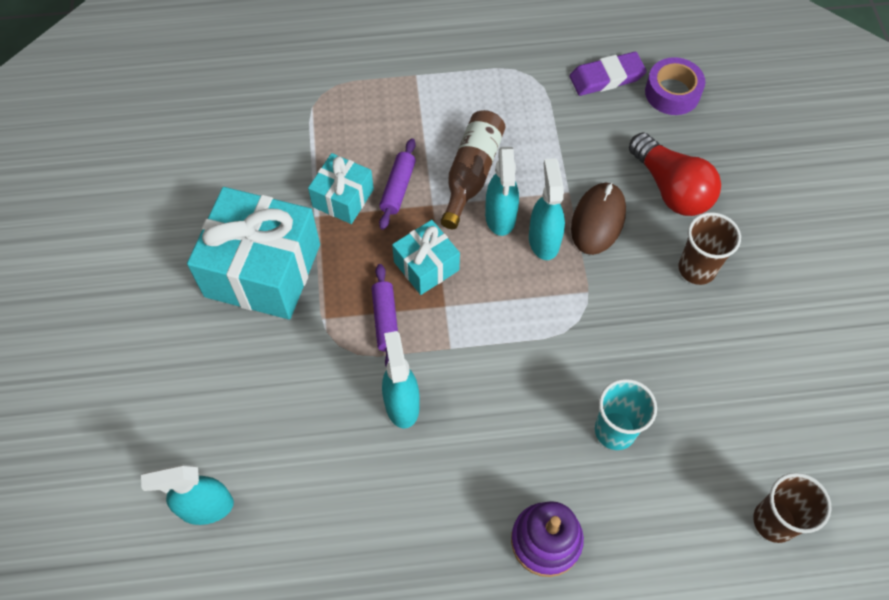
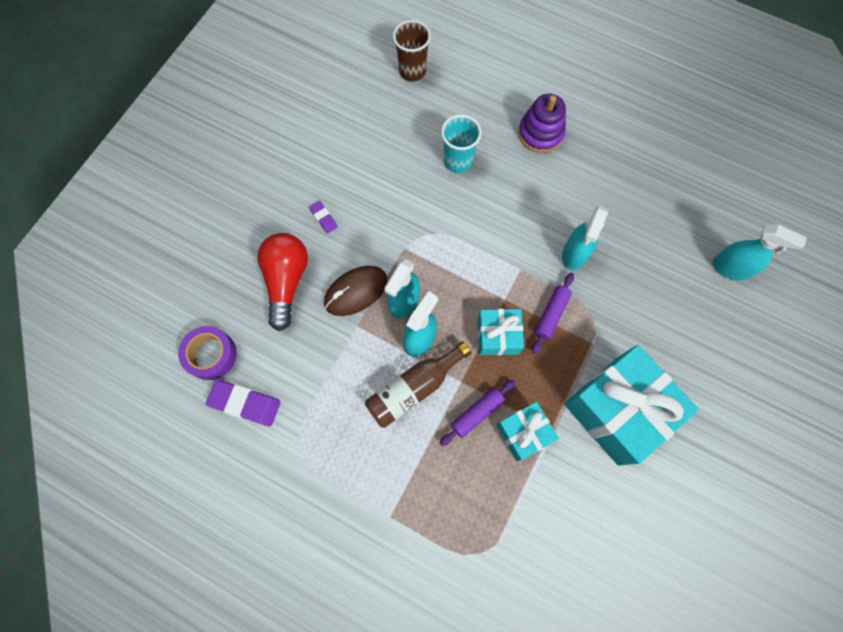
camera: 145 degrees left, 10 degrees up
(697, 269) = (323, 218): brown cup -> purple eraser

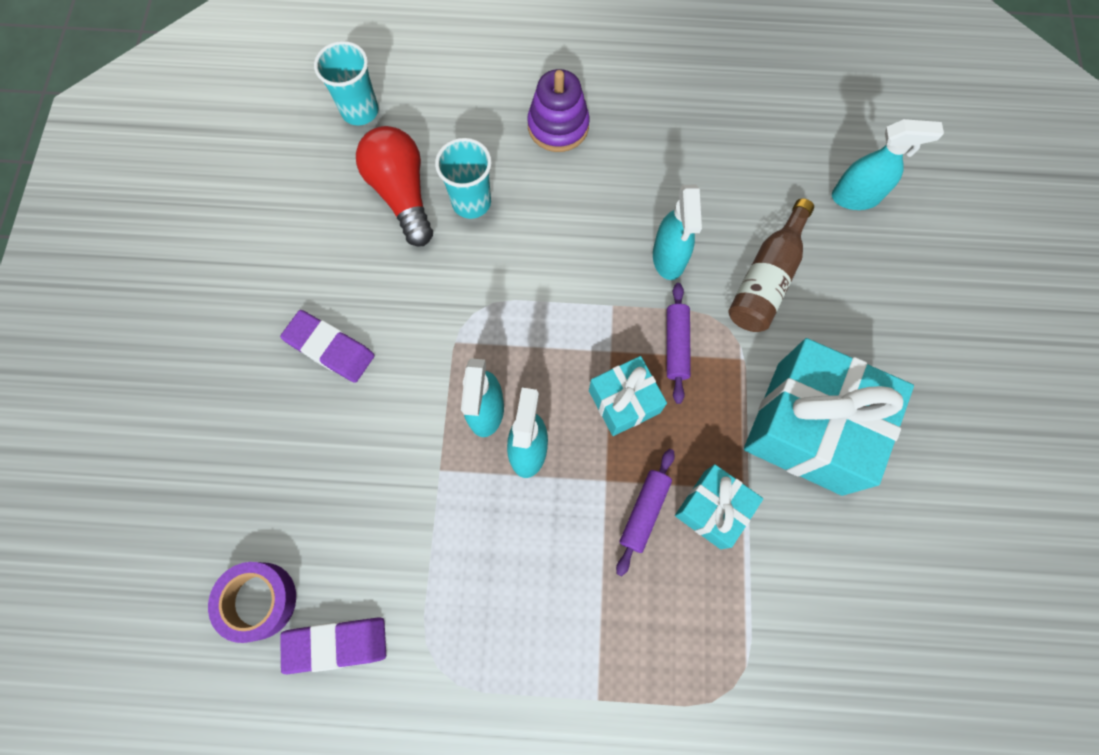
camera: 25 degrees left, 0 degrees up
(286, 281) = (318, 453): red light bulb -> red light bulb (402, 194)
(323, 218) = (330, 348): purple eraser -> purple eraser, size x1.88
(356, 291) = (417, 426): brown mouse -> none
(412, 71) = (360, 111): brown cup -> turquoise cup
(414, 388) = (550, 517): brown bottle -> brown bottle (766, 278)

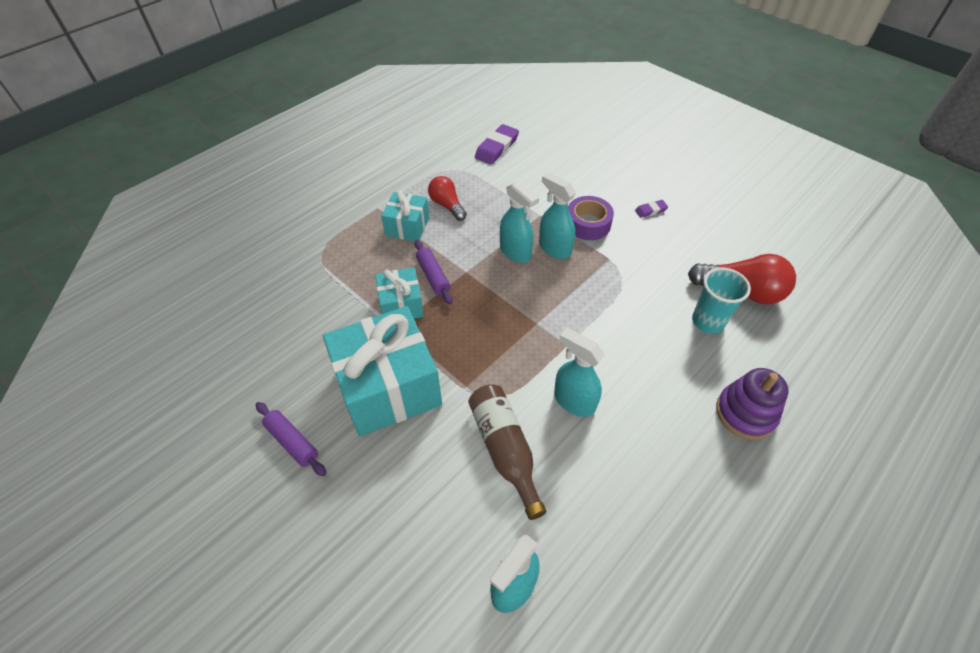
camera: 130 degrees right, 20 degrees down
(259, 600) = (540, 136): purple tape -> purple tape (588, 224)
(330, 348) = (650, 210): purple eraser -> purple eraser, size x0.53
(360, 111) = (833, 307): turquoise cup -> none
(516, 605) = (447, 205): none -> red light bulb
(624, 402) = (500, 308): turquoise gift -> turquoise gift (407, 226)
(676, 345) = (508, 358): purple rolling pin -> purple rolling pin (292, 442)

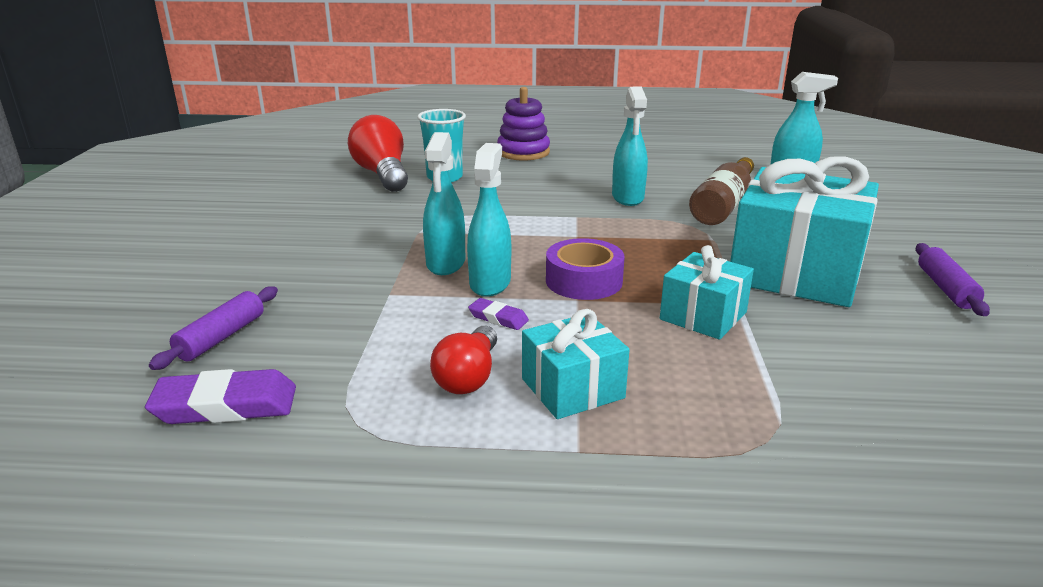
camera: 130 degrees left, 25 degrees down
(433, 276) = (623, 317): purple rolling pin -> purple rolling pin (221, 337)
(588, 224) = (368, 259): purple tape -> purple tape (584, 281)
(650, 210) = (291, 234): purple eraser -> purple eraser (498, 318)

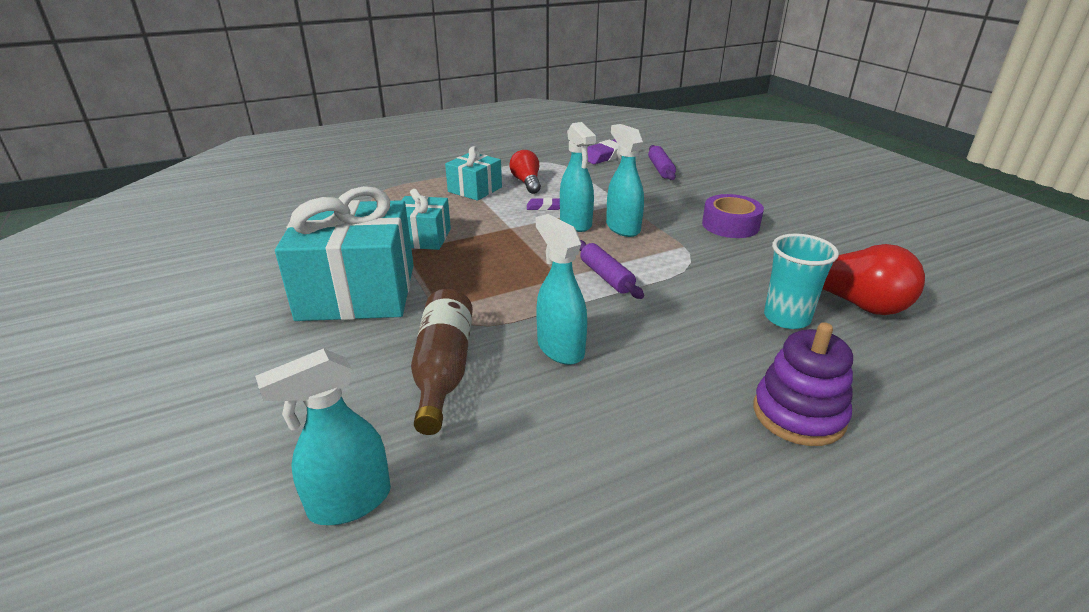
camera: 150 degrees right, 5 degrees up
(584, 281) = (517, 240): purple tape -> purple tape (730, 225)
(946, 288) = (225, 310): purple rolling pin -> purple rolling pin (606, 277)

